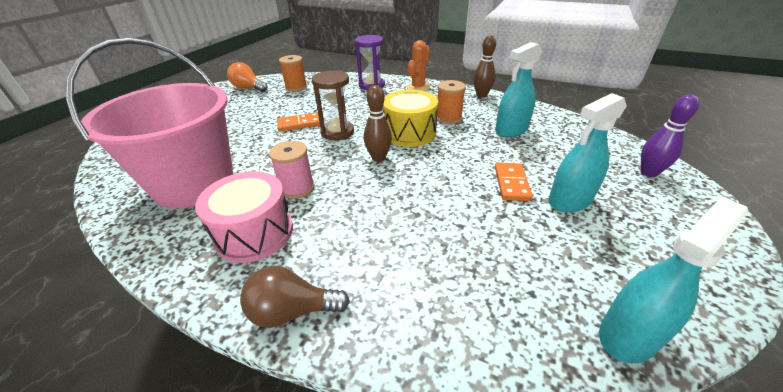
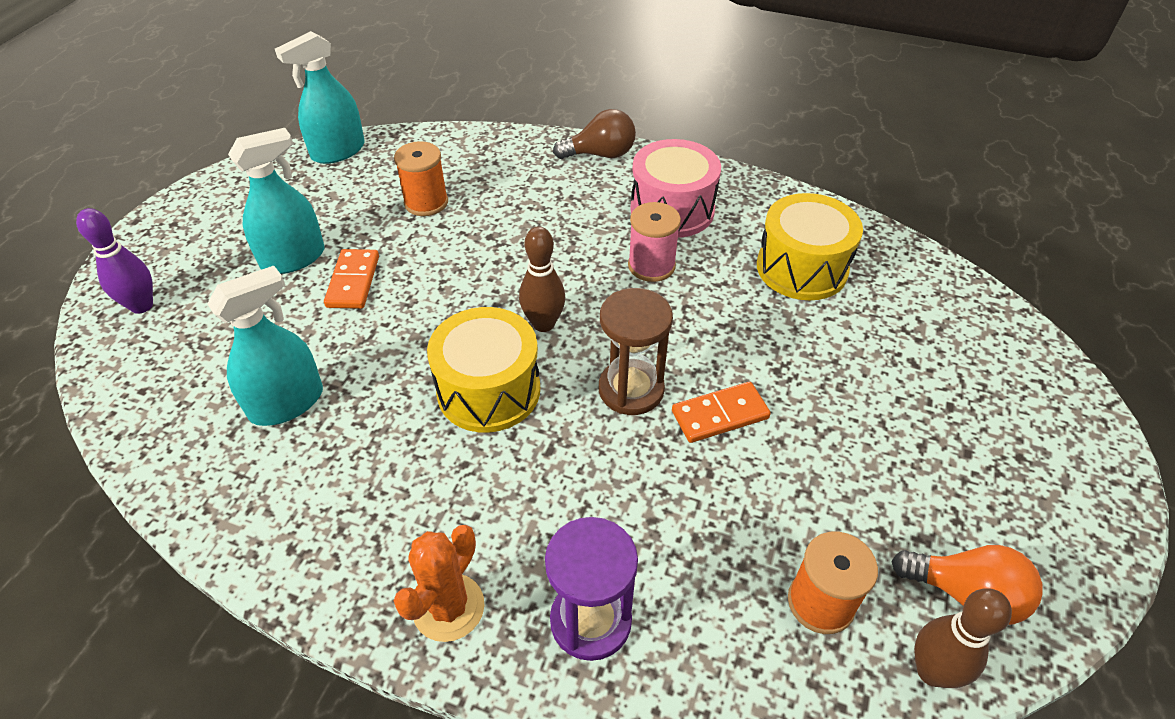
camera: 175 degrees right, 10 degrees up
(194, 184) = (801, 268): pink bucket -> yellow drum
(448, 118) = (399, 444): orange spool -> orange spool (426, 202)
(481, 95) = (281, 558): brown bowling pin -> brown bowling pin (932, 671)

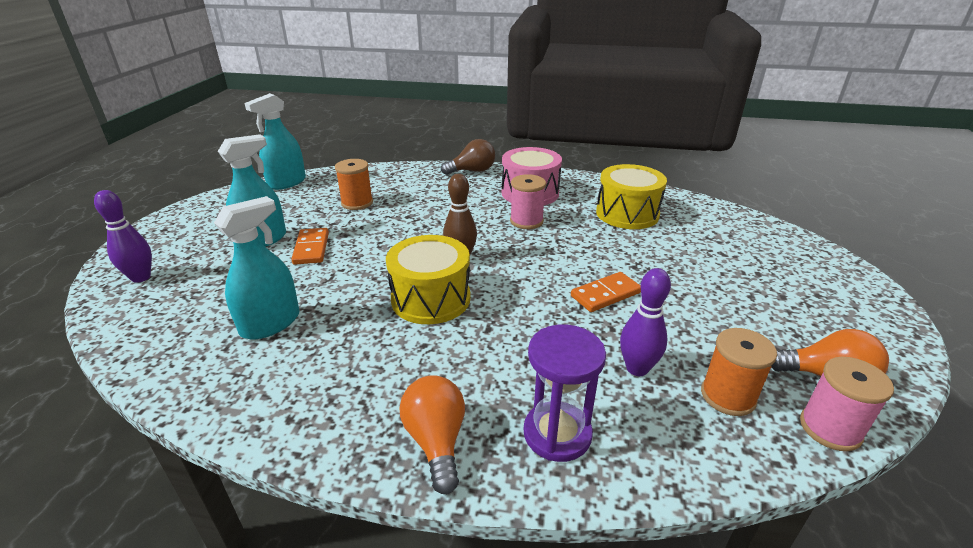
camera: 10 degrees left, 15 degrees down
(448, 607) = (436, 441): orange cactus -> orange light bulb
(631, 389) = (536, 287): brown hourglass -> none
(720, 542) = (637, 368): none -> purple bowling pin
(932, 671) = (830, 428): brown bowling pin -> pink spool

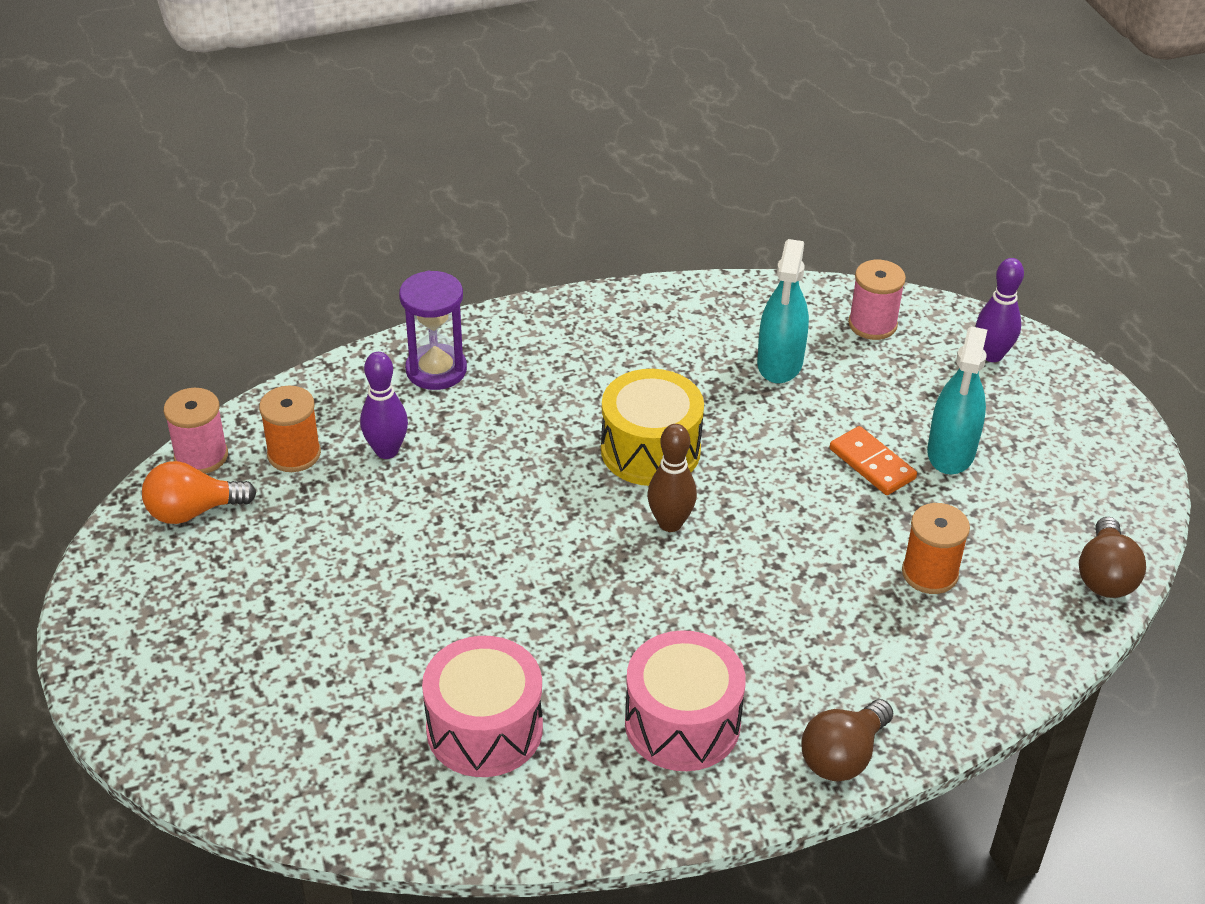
camera: 150 degrees right, 10 degrees up
(287, 182) = (1105, 576): turquoise spray bottle -> brown light bulb
(436, 441) = (528, 332): orange light bulb -> none
(526, 221) = (636, 638): pink spool -> pink spool (872, 324)
(605, 294) = (453, 534): orange domino -> none
(627, 214) = (484, 729): yellow drum -> pink drum

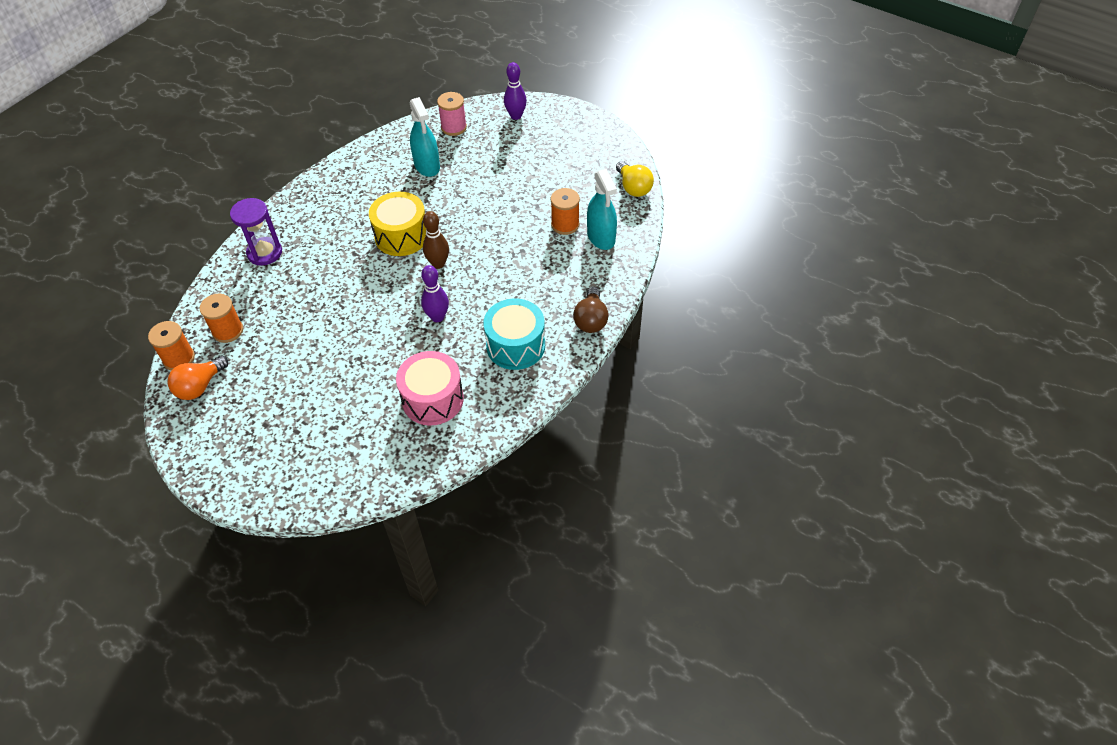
camera: 35 degrees left, 10 degrees up
(201, 456) = (179, 358): pink spool -> orange spool
(386, 451) = (274, 304): purple bowling pin -> purple bowling pin (437, 317)
(682, 723) = (515, 345): pink drum -> turquoise drum
(872, 464) = (504, 190): orange domino -> none
(951, 452) = (532, 168): turquoise spray bottle -> turquoise spray bottle (601, 237)
(1105, 576) = (633, 187): brown light bulb -> yellow light bulb

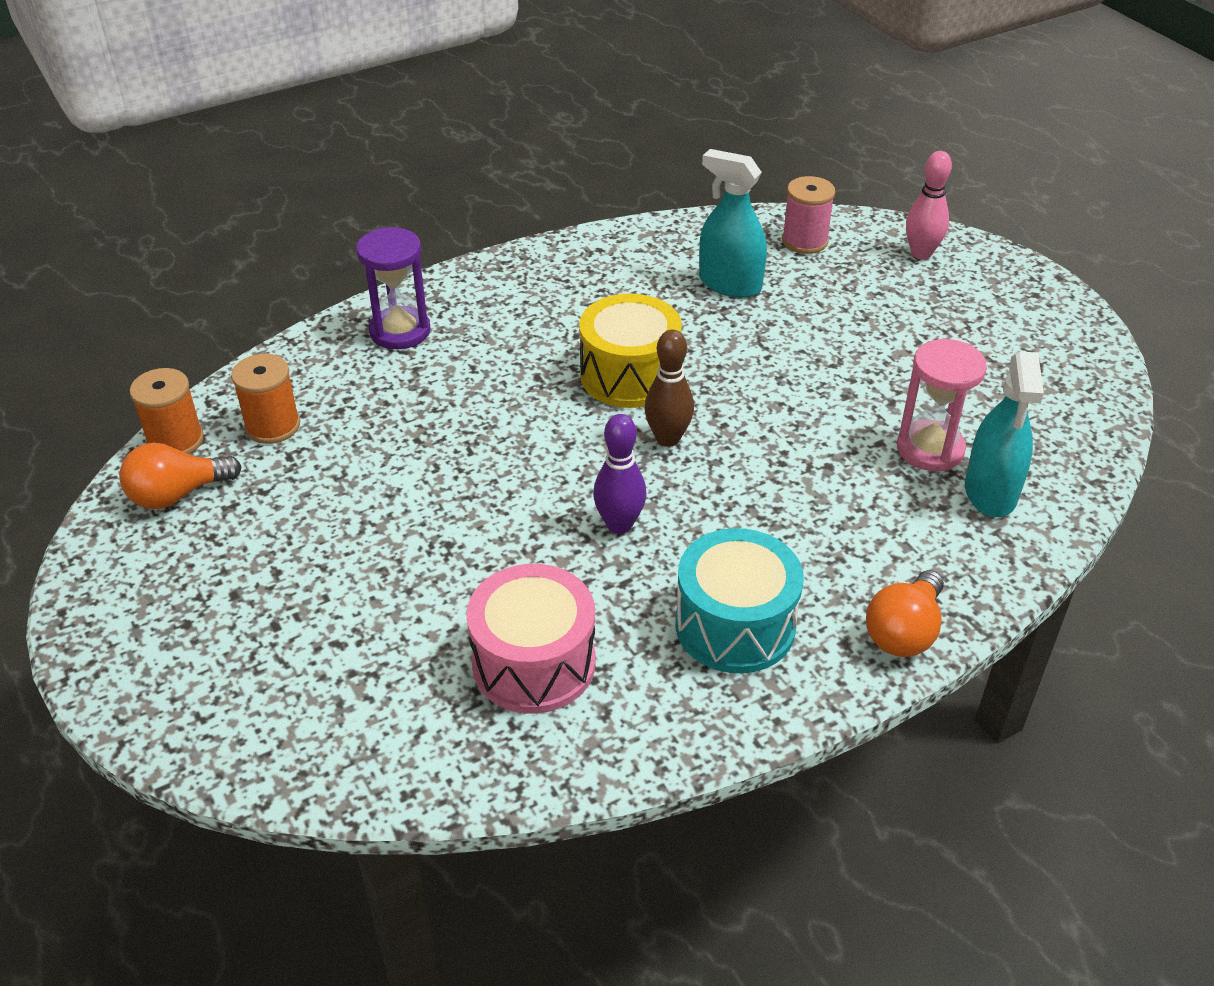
camera: 25 degrees right, 10 degrees down
(427, 166) = (730, 284): turquoise spray bottle -> turquoise spray bottle turned 120 degrees clockwise
(516, 116) = (921, 253): purple bowling pin -> pink bowling pin
(565, 225) = (930, 449): orange spool -> pink hourglass
(591, 320) = (904, 632): brown light bulb -> orange light bulb
(633, 187) = (1092, 428): yellow light bulb -> none

